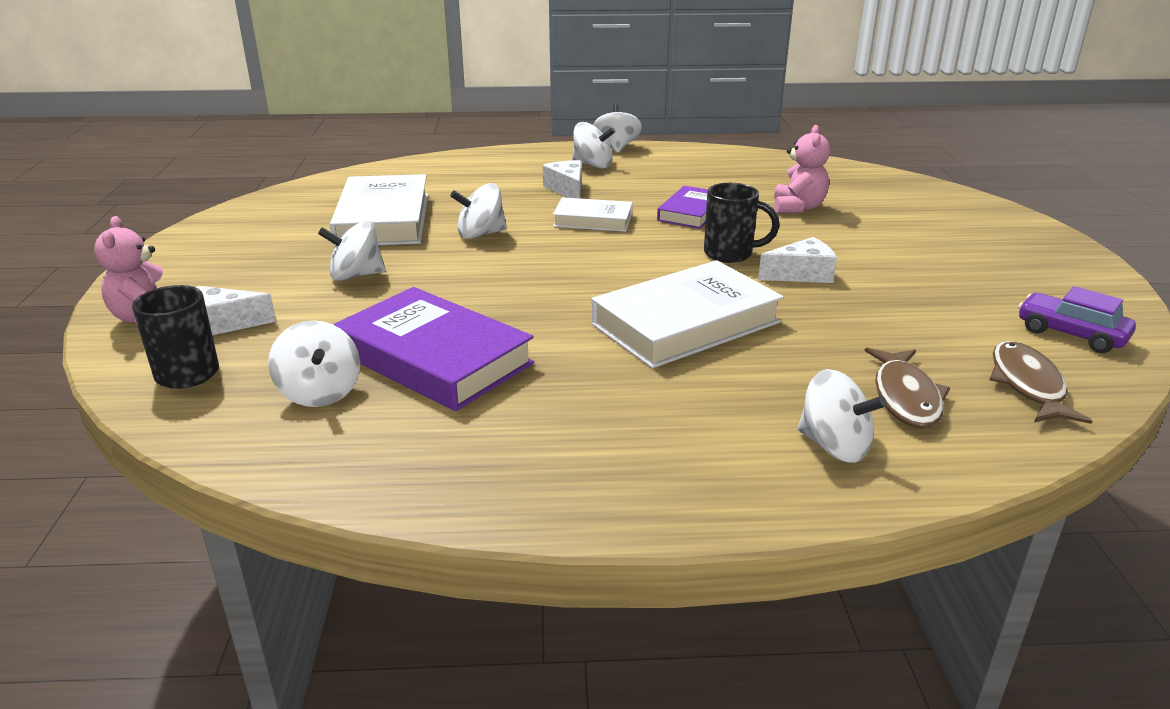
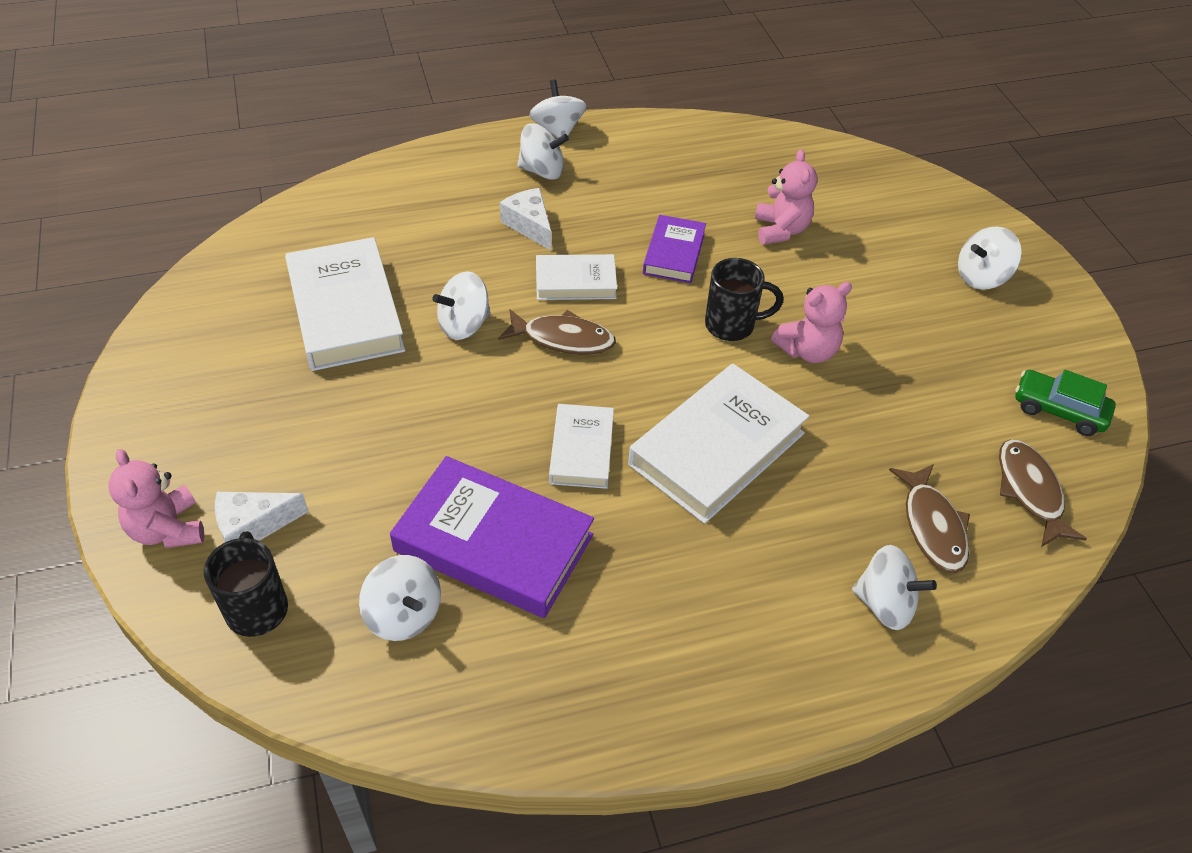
camera: 15 degrees left, 20 degrees up
(356, 275) = (359, 419): white spinning top -> white spinning top (981, 277)
(550, 311) = (582, 450): none -> white book
(565, 248) = (563, 339): none -> brown fish
(801, 274) = (807, 351): white cheese -> pink teddy bear
(1070, 334) = (1058, 410): purple car -> green car

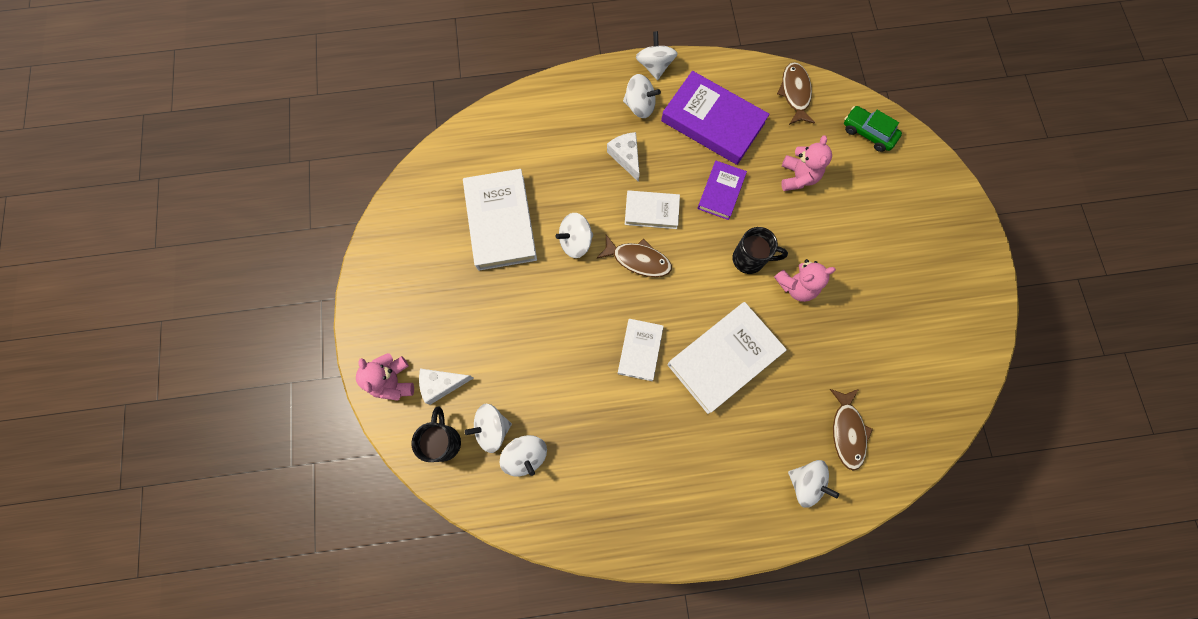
camera: 10 degrees right, 25 degrees up
(494, 543) = (580, 412): purple book -> purple book (713, 122)
(981, 277) = (929, 233): white spinning top -> white spinning top (492, 429)
(1030, 491) = (915, 413): brown fish -> brown fish (795, 93)
(1058, 410) = (951, 352): green car -> green car (868, 133)

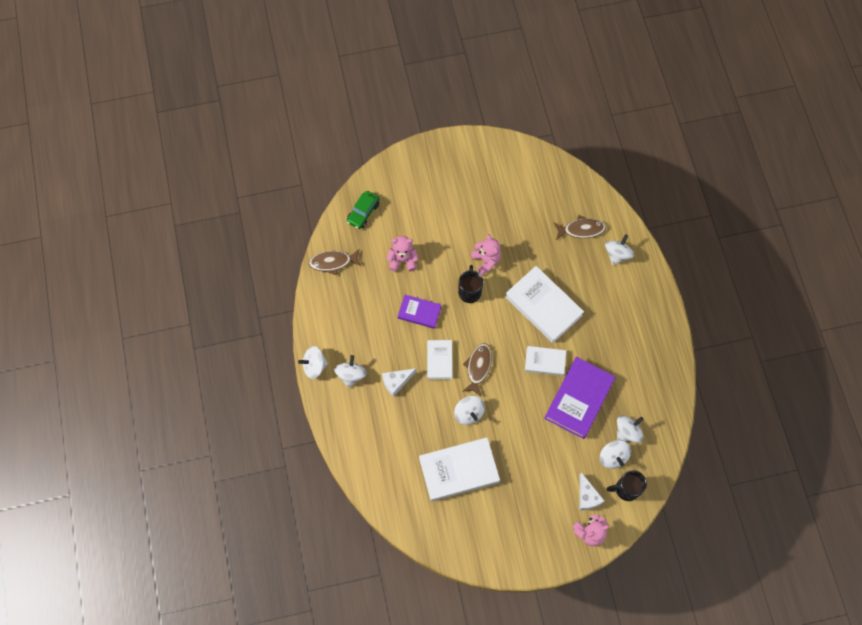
camera: 95 degrees left, 5 degrees down
(713, 122) = (361, 320): purple book -> purple book (579, 399)

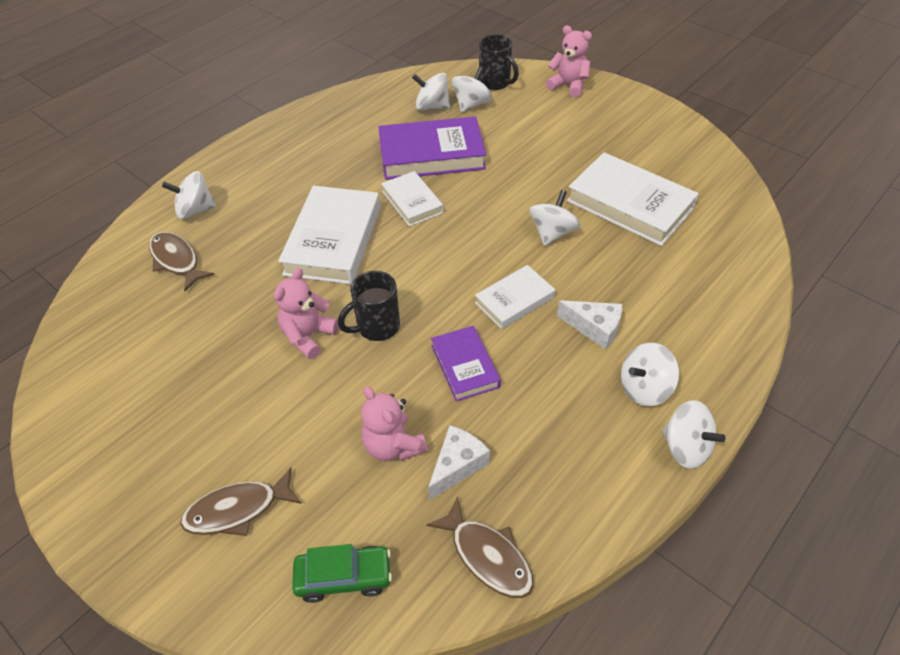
camera: 125 degrees left, 20 degrees down
(478, 367) = (483, 256): brown fish -> brown fish (237, 510)
(587, 496) = (535, 102): white cheese -> white cheese (457, 465)

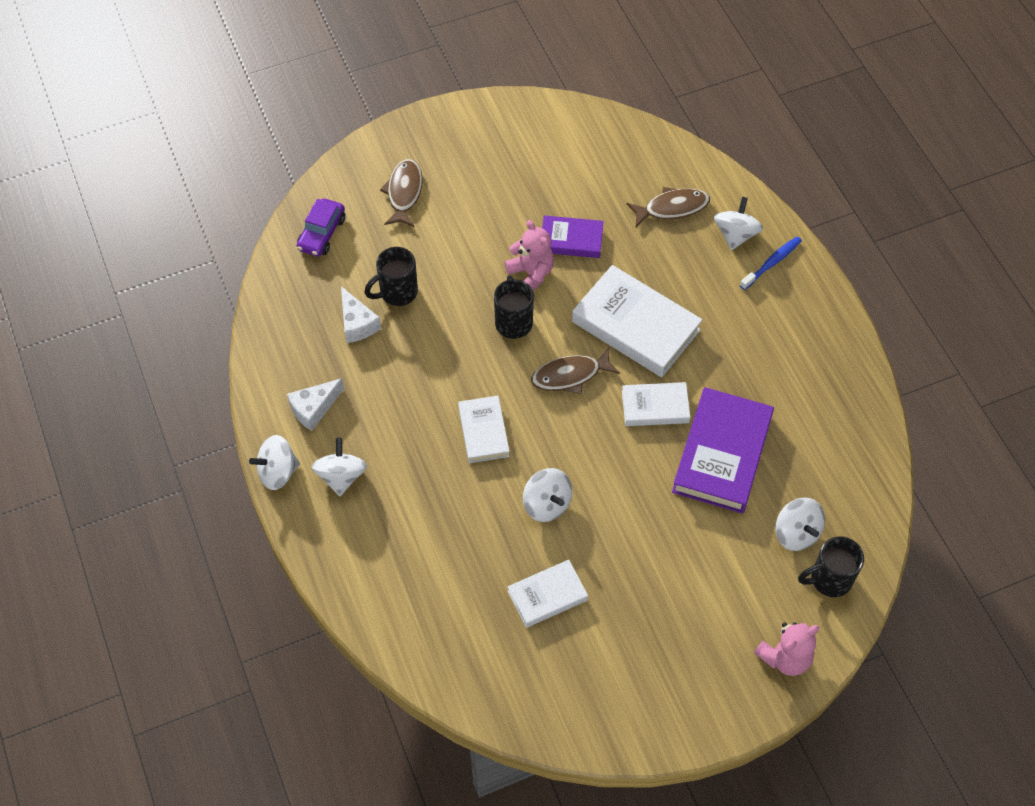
camera: 115 degrees right, 10 degrees up
(220, 180) = (771, 263): none -> blue toothbrush
(344, 577) = (322, 234): green car -> purple car
(393, 446) = (397, 292): pink teddy bear -> black mug
(432, 107) = (811, 491): white spinning top -> none
(465, 366) = (438, 365): purple book -> purple book (571, 240)
(487, 556) = (284, 312): brown fish -> brown fish (570, 375)
(595, 328) = (418, 475): white cheese -> white cheese (314, 408)
(629, 204) = (547, 595): white book -> white book, size x0.57

